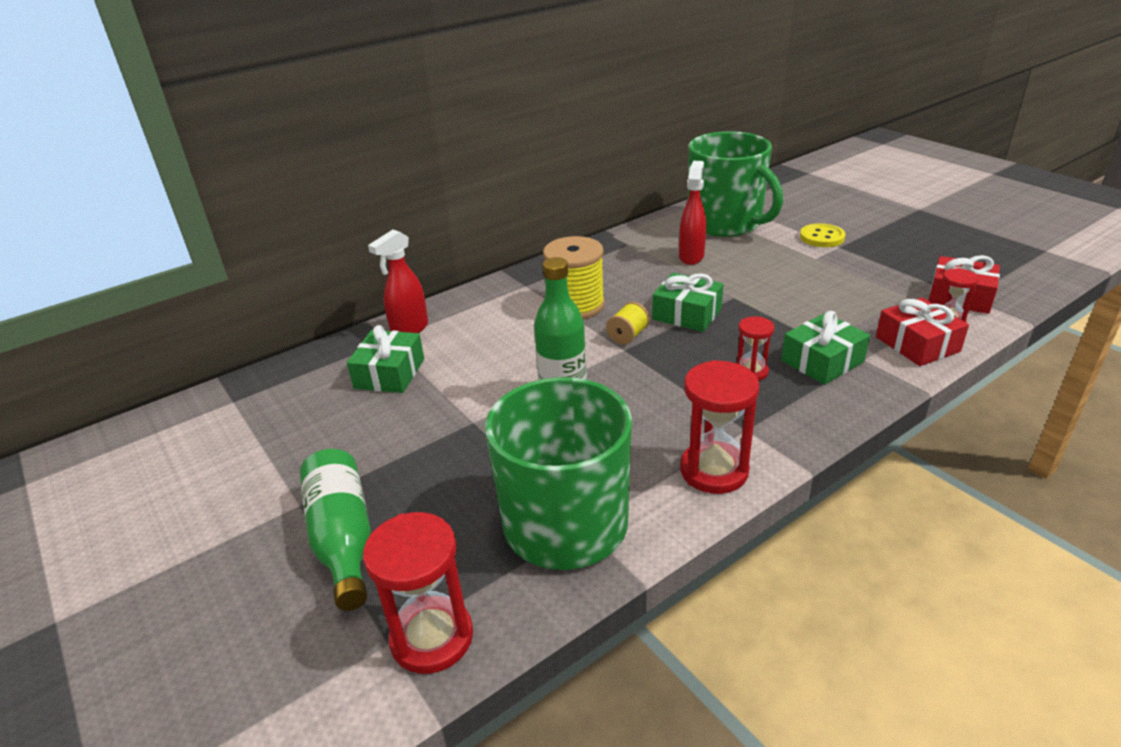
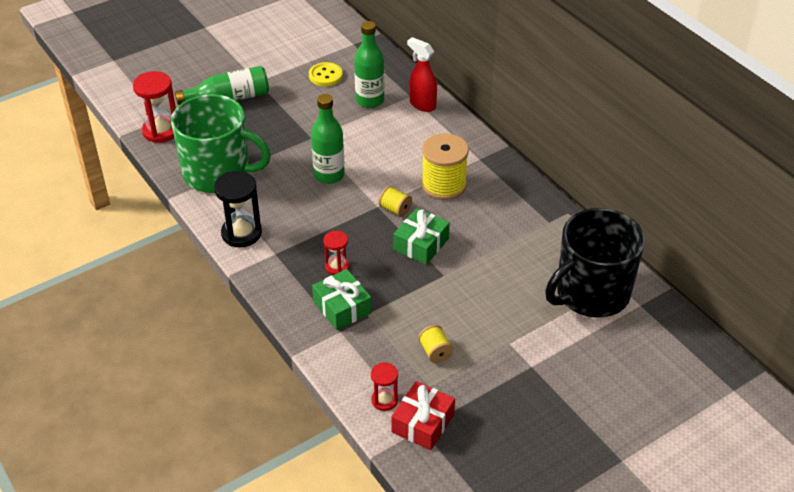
camera: 90 degrees right, 10 degrees up
(389, 373) = (370, 100): green gift -> green bottle
(691, 256) = (520, 259): red spray bottle -> none
(714, 470) = (241, 233): red hourglass -> black hourglass
(725, 223) = (591, 293): green mug -> black mug
(822, 237) = (553, 358): yellow button -> yellow button (325, 75)
(855, 296) = (435, 352): none -> yellow spool
(917, 344) = (354, 368): red gift -> none

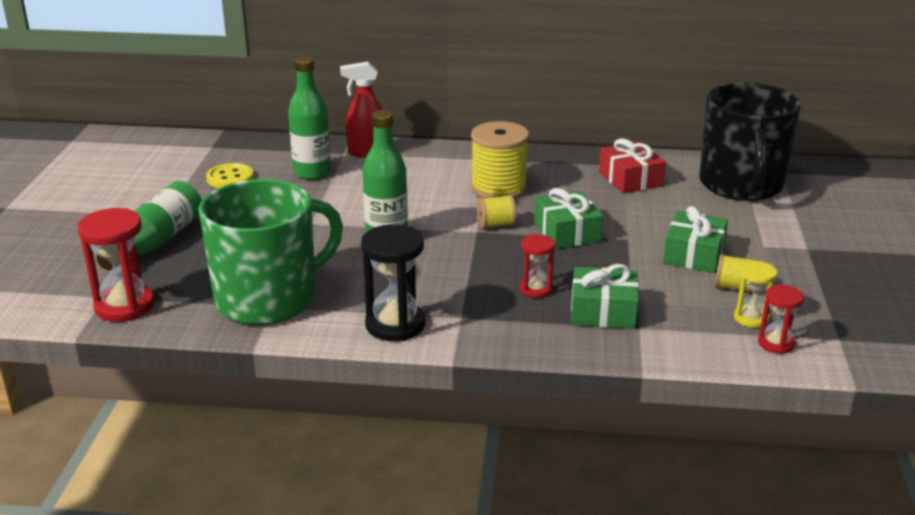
camera: 50 degrees left, 15 degrees down
(404, 376) = (751, 318): none -> yellow hourglass
(423, 423) = (832, 335): red gift -> red gift (630, 179)
(458, 314) = (694, 254): none -> green gift

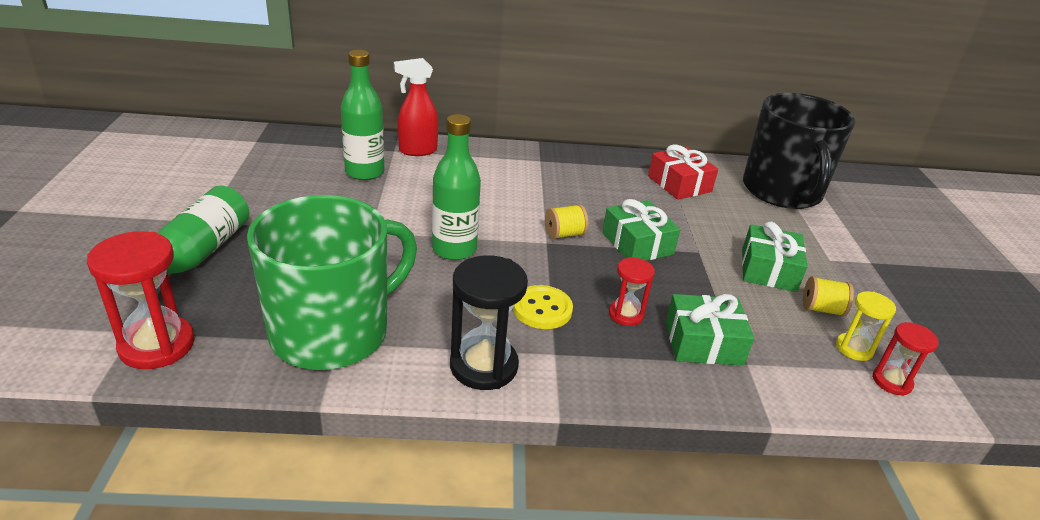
camera: 10 degrees left, 5 degrees up
(230, 178) = (277, 177): yellow button -> yellow button (542, 309)
(498, 188) = (557, 192): yellow spool -> none

